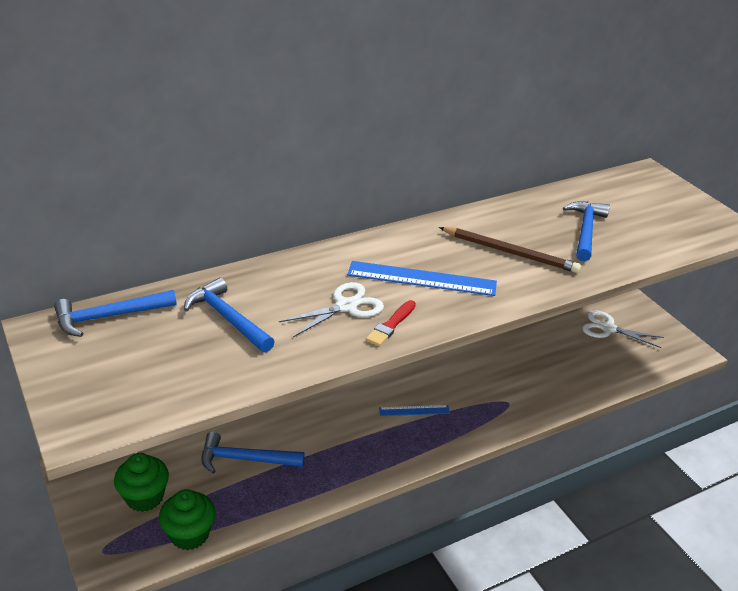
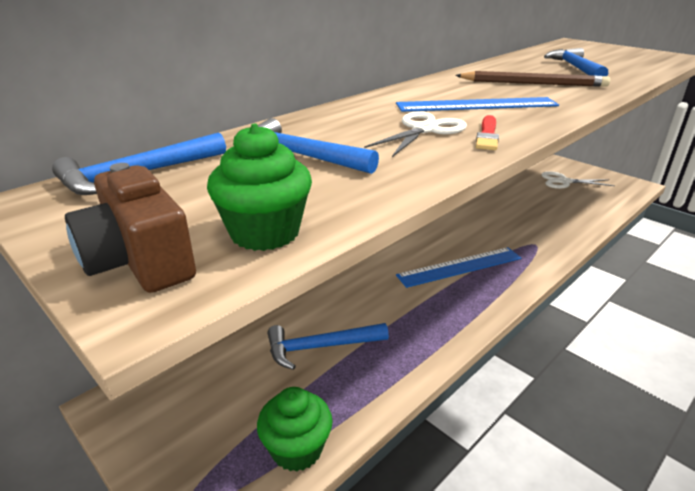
camera: 15 degrees left, 5 degrees down
(85, 399) = (140, 260): none -> brown camera
(144, 497) = (219, 418): green cupcake -> green cupcake (265, 233)
(414, 410) = (460, 267): blue ruler -> blue ruler, size x1.88

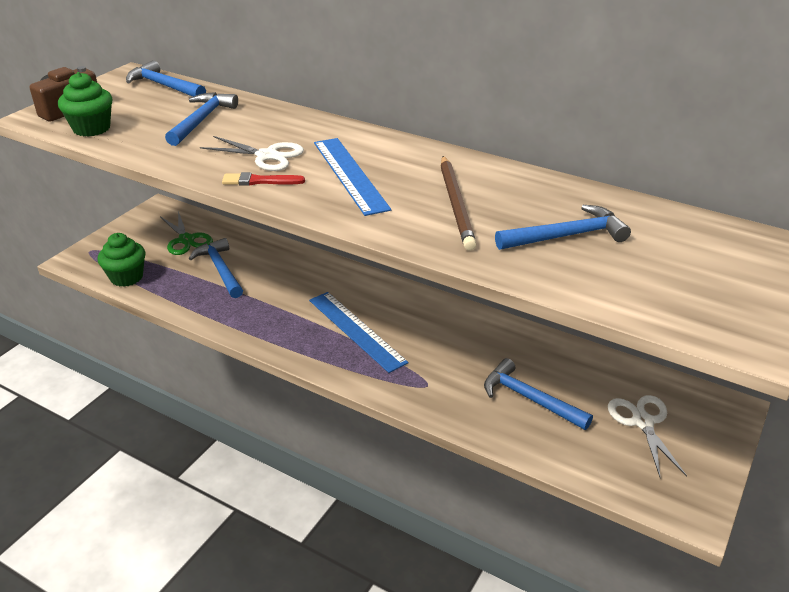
camera: 75 degrees right, 5 degrees up
(229, 376) = (186, 240): none -> green scissors
(546, 209) = (529, 398): none -> blue hammer

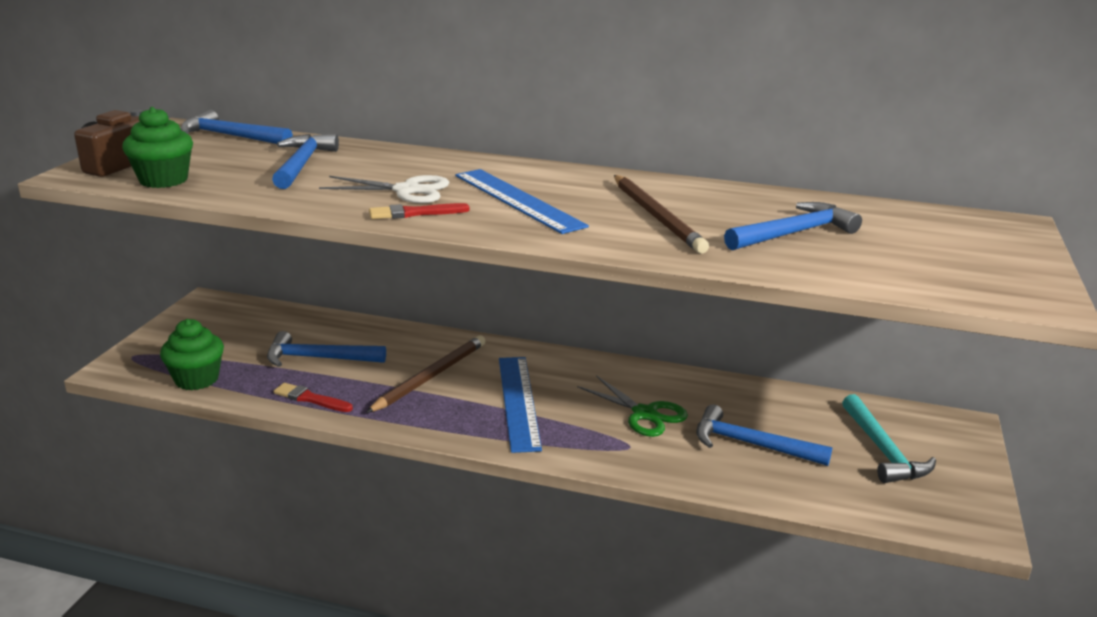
camera: 15 degrees left, 10 degrees down
(186, 240) = (259, 331): green scissors -> green scissors (644, 414)
(201, 306) = (311, 399): none -> red brush
(220, 269) = (318, 358): blue hammer -> blue hammer turned 45 degrees counterclockwise
(297, 297) = (430, 377): none -> brown pencil
(356, 330) = (518, 402): blue ruler -> blue ruler turned 45 degrees clockwise
(643, 422) = (882, 450): white scissors -> turquoise hammer

